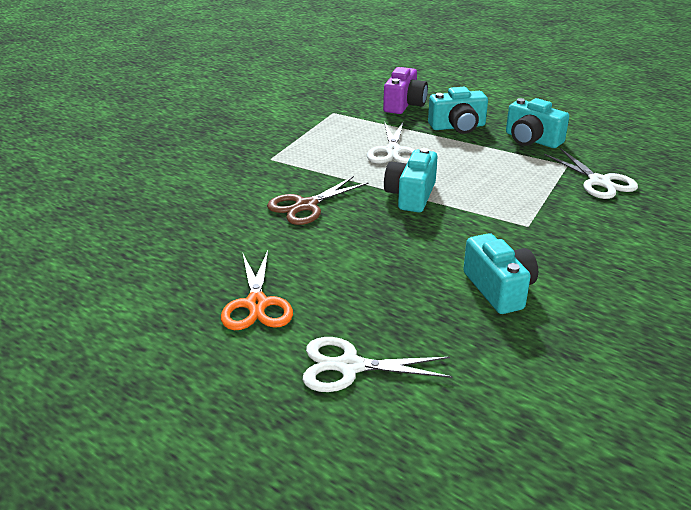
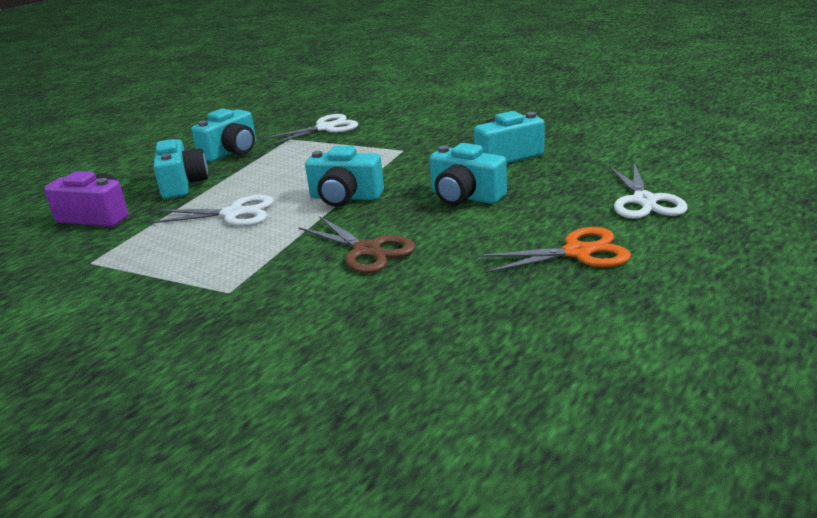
camera: 90 degrees left, 5 degrees down
(395, 255) = (465, 196): none -> turquoise camera

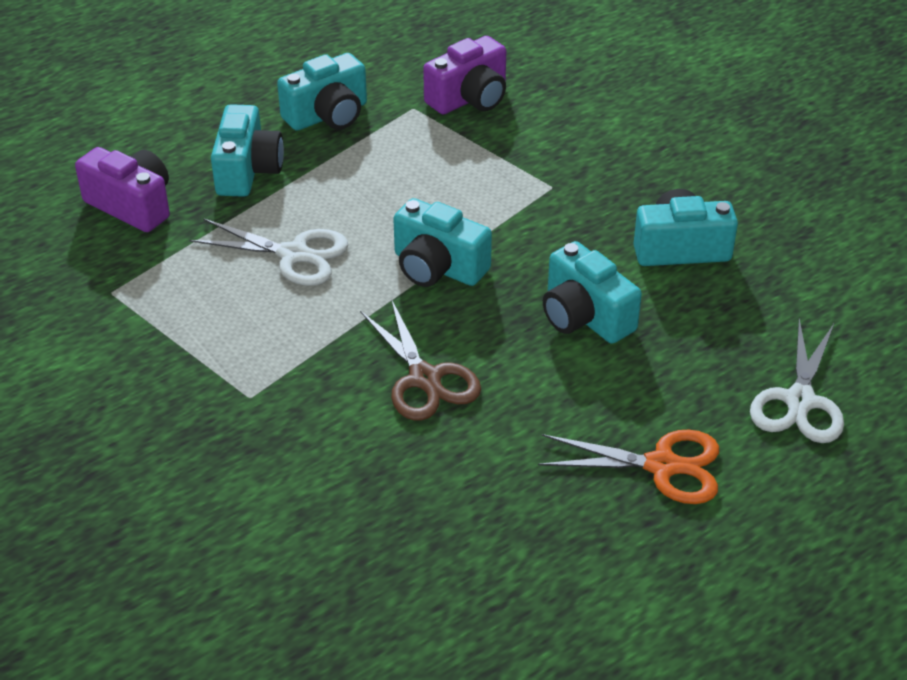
camera: 15 degrees right, 15 degrees up
(325, 128) = (469, 98): white scissors -> purple camera

